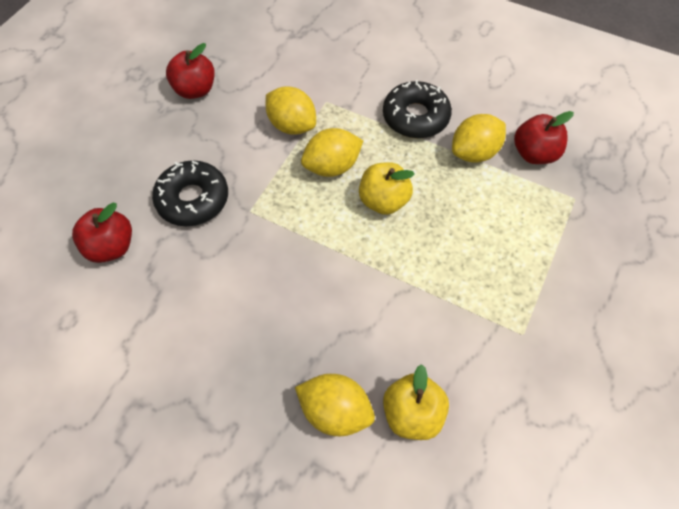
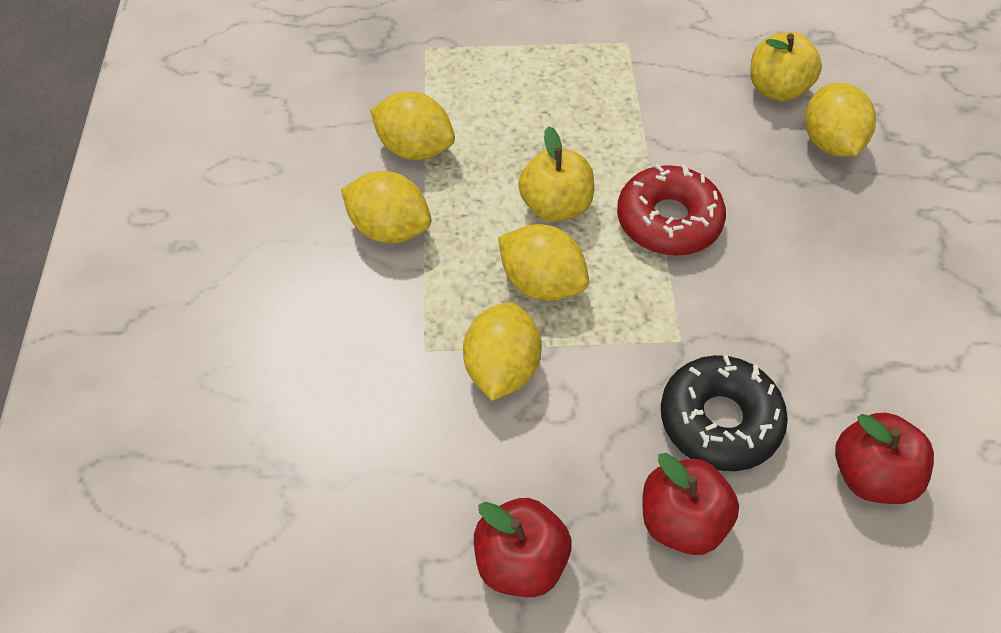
camera: 120 degrees left, 5 degrees down
(334, 255) = (668, 221): none -> red donut
(415, 117) = (389, 229): black donut -> yellow lemon
(534, 154) = (379, 96): red apple -> red apple (681, 521)

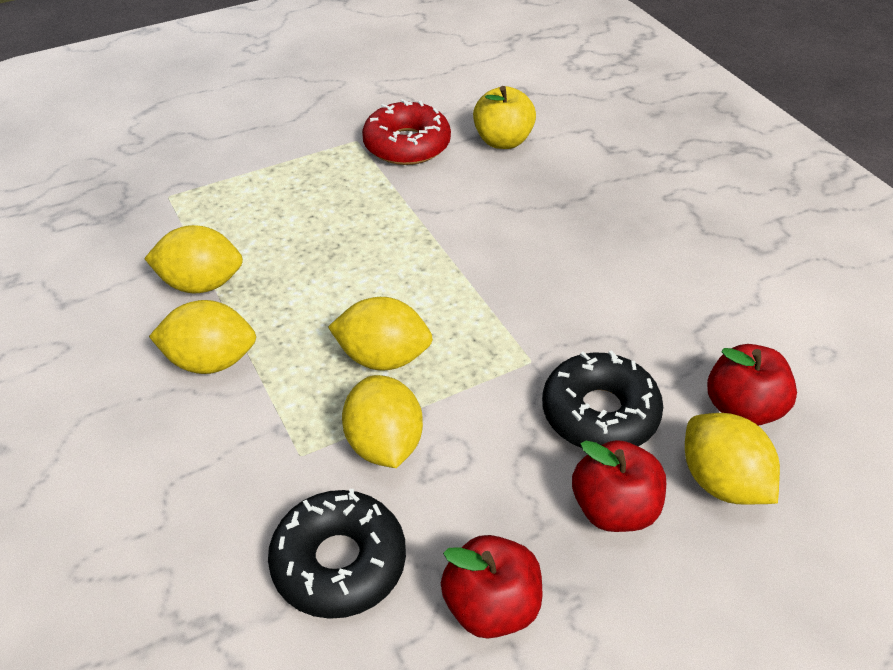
camera: 25 degrees left, 10 degrees down
(411, 463) = (339, 562): none -> black donut
(555, 206) = (362, 290): yellow apple -> none
(668, 221) = (468, 269): red donut -> red donut (407, 145)
(830, 143) = (567, 168): yellow lemon -> yellow lemon (722, 482)

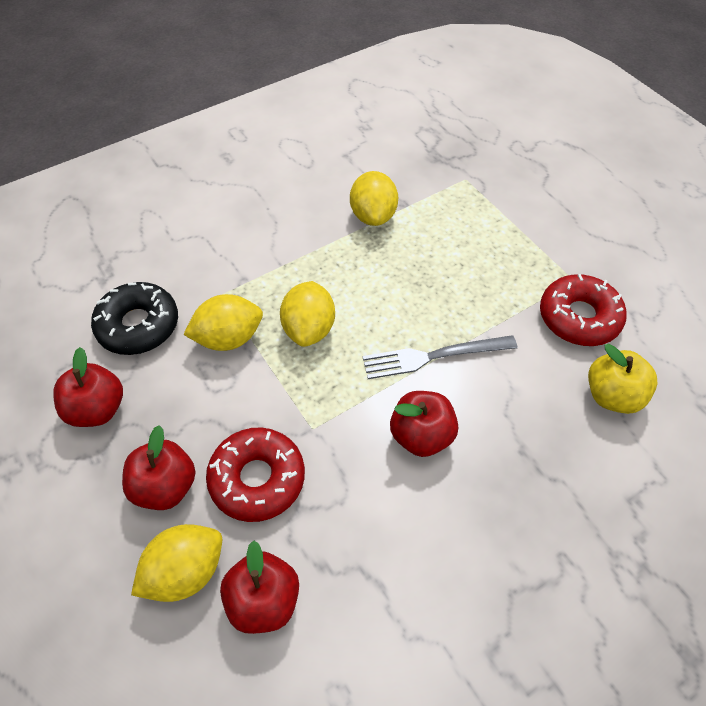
camera: 85 degrees right, 10 degrees up
(211, 361) = (300, 235): yellow lemon -> none
(441, 251) = (434, 356): none -> grey fork
(543, 271) = (421, 436): none -> red apple
(599, 413) = (257, 479): black donut -> red donut

